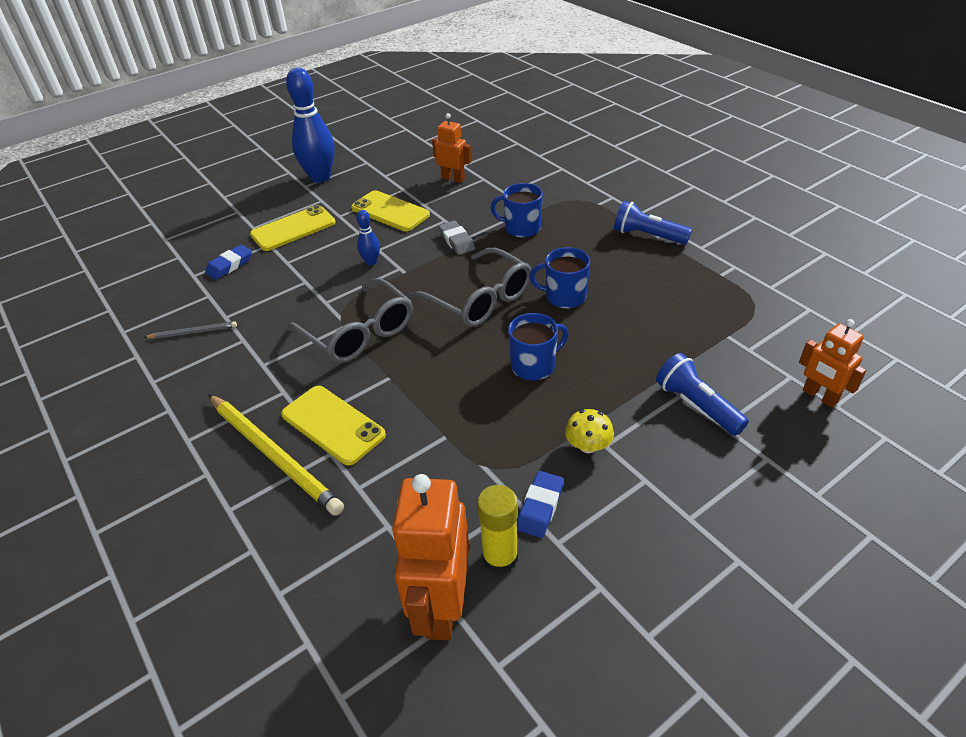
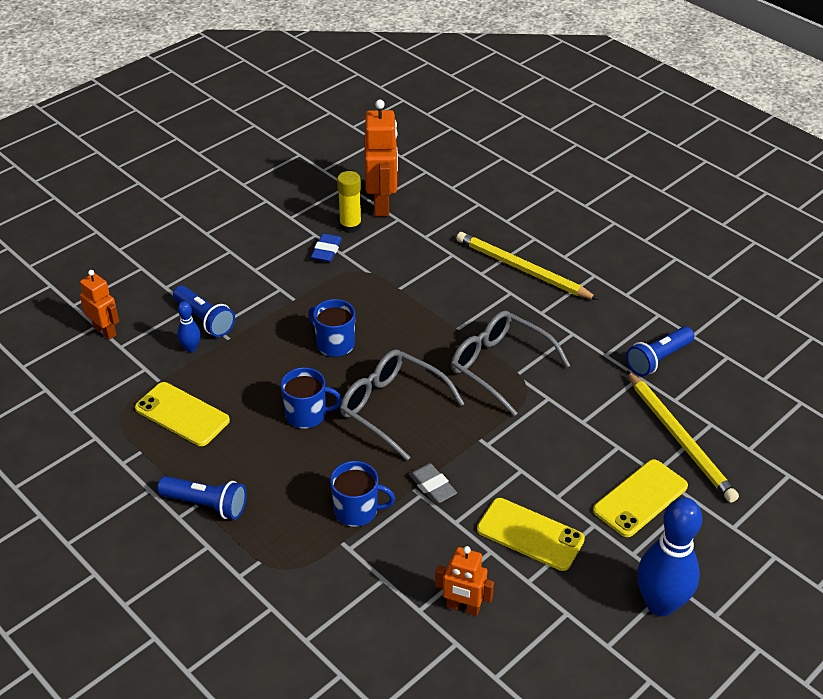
camera: 170 degrees right, 0 degrees up
(193, 332) = (658, 359): grey pencil -> blue flashlight
(230, 265) = (680, 439): blue eraser -> yellow pencil
(333, 425) = (488, 291): yellow phone -> yellow phone (182, 414)
(371, 262) = (522, 451): blue bowling pin -> blue bowling pin (191, 348)
(534, 366) = (334, 344): blue mug -> blue mug turned 75 degrees clockwise
(588, 445) = (292, 287): yellow mushroom -> none

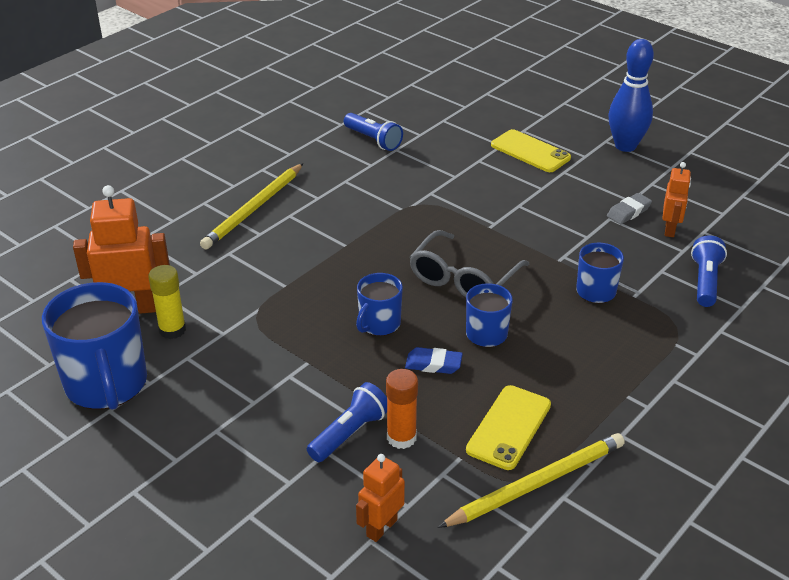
camera: 95 degrees left, 5 degrees down
(191, 348) = (401, 437): blue bowling pin -> orange glue stick
(206, 504) = (625, 388): blue flashlight -> blue flashlight (705, 281)
(294, 197) = (106, 384): none -> blue mug
(326, 251) = (219, 345): blue eraser -> blue eraser (433, 364)
(432, 486) = (553, 250): grey eraser -> grey eraser (628, 212)
(499, 366) = (395, 219): grey glasses -> none
(530, 534) = (585, 200): yellow phone -> none
(680, 439) = (463, 133): yellow pencil -> yellow pencil (537, 483)

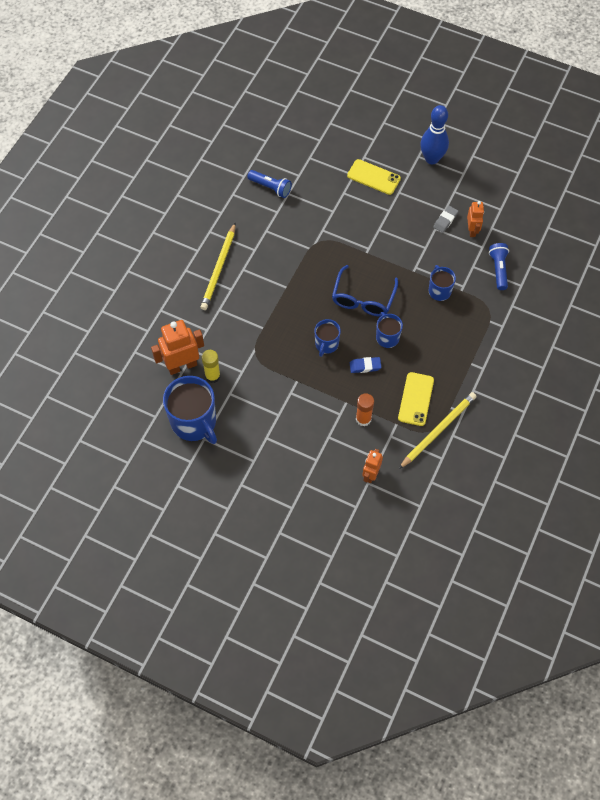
camera: 15 degrees left, 25 degrees up
(349, 433) = (336, 423): blue flashlight -> none
(463, 279) = (363, 299): grey glasses -> blue glasses

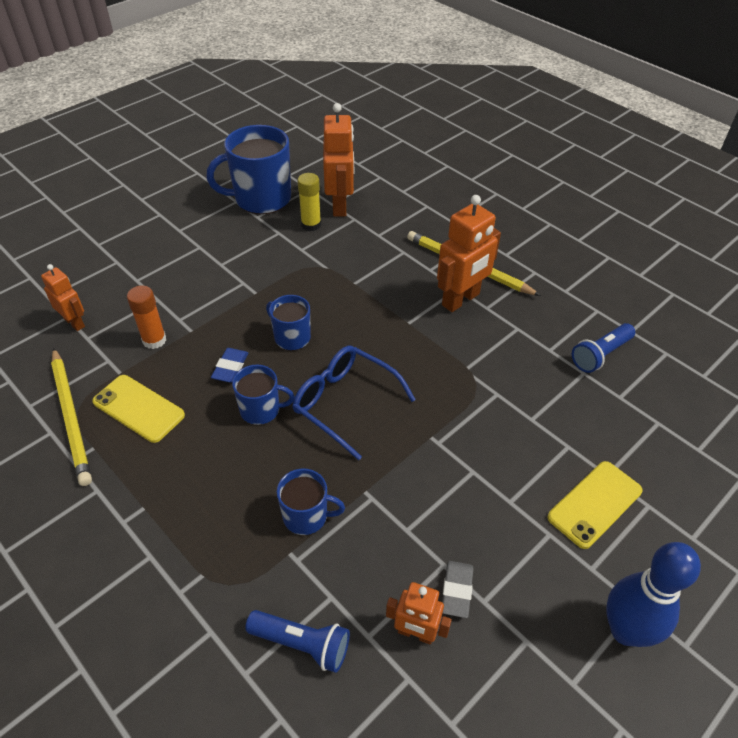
camera: 110 degrees right, 15 degrees down
(253, 264) = (461, 300): none -> orange robot
(445, 220) = (457, 591): grey eraser -> grey eraser turned 45 degrees clockwise

